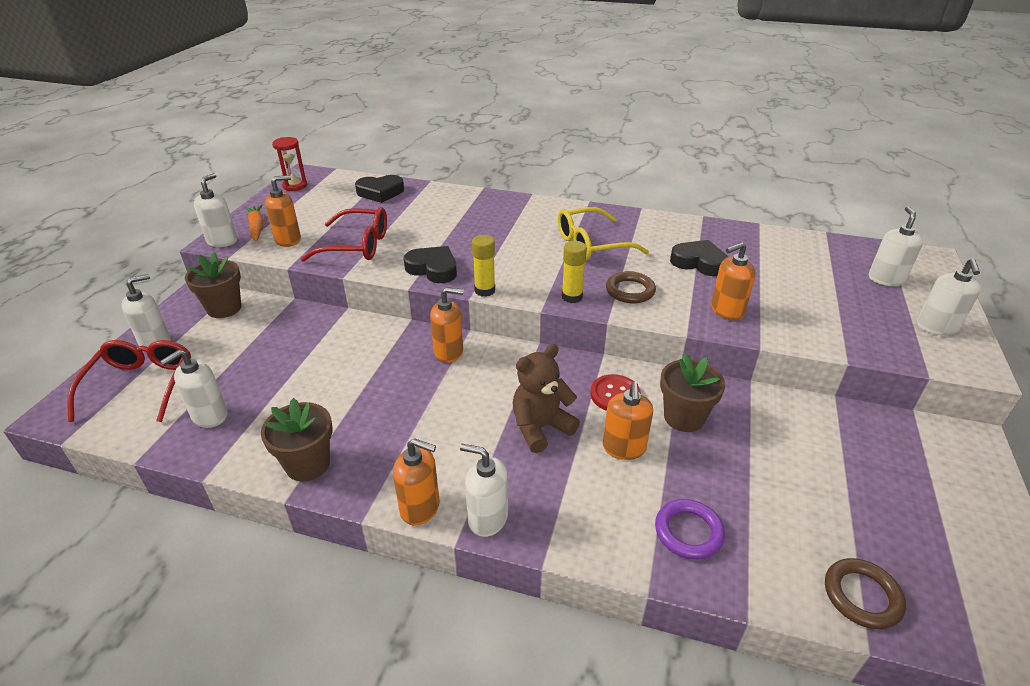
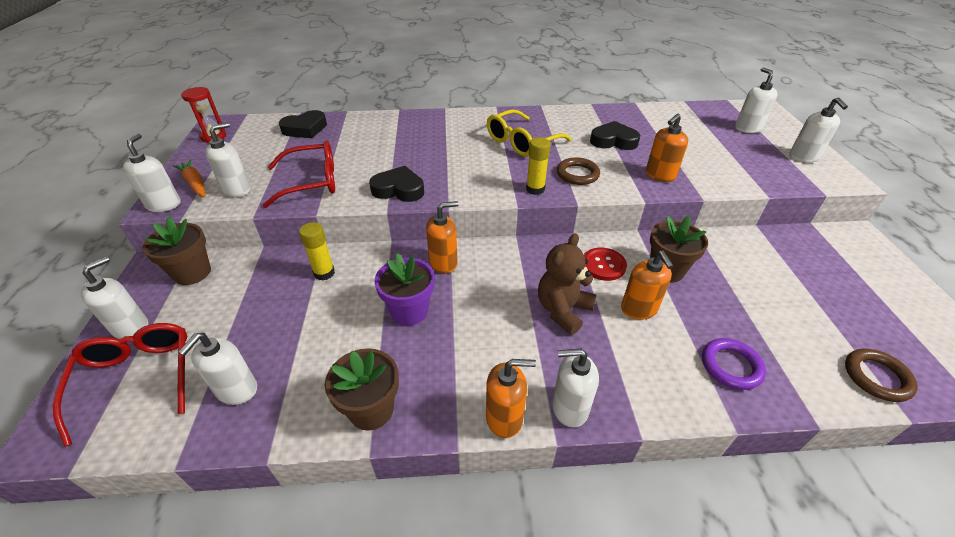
camera: 20 degrees left, 5 degrees up
(288, 240) = (237, 190): orange soap dispenser -> white soap dispenser
(390, 389) = (409, 311): none -> purple flower pot
(484, 290) = (458, 199): yellow glue stick -> yellow glue stick (324, 273)

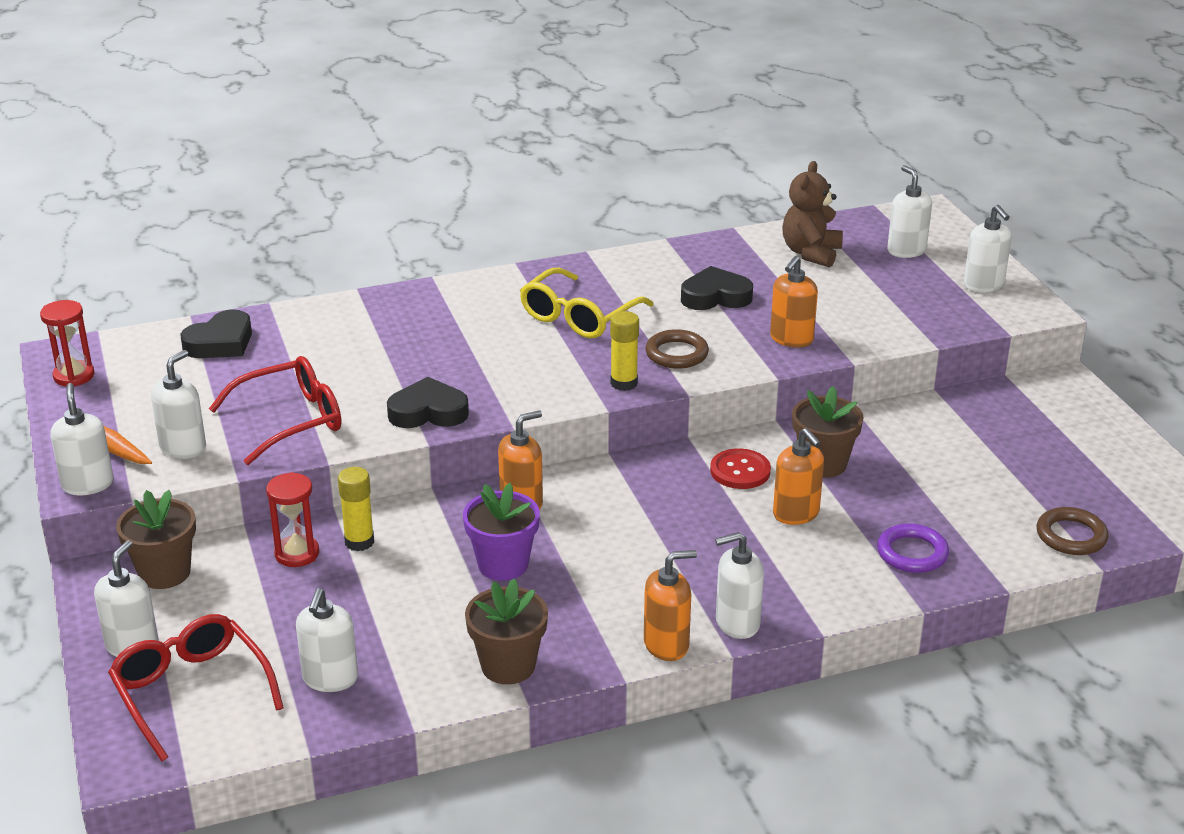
camera: 15 degrees left, 10 degrees down
(280, 274) = (297, 554): none -> red hourglass
(563, 310) = (701, 530): brown teddy bear -> brown teddy bear (811, 253)

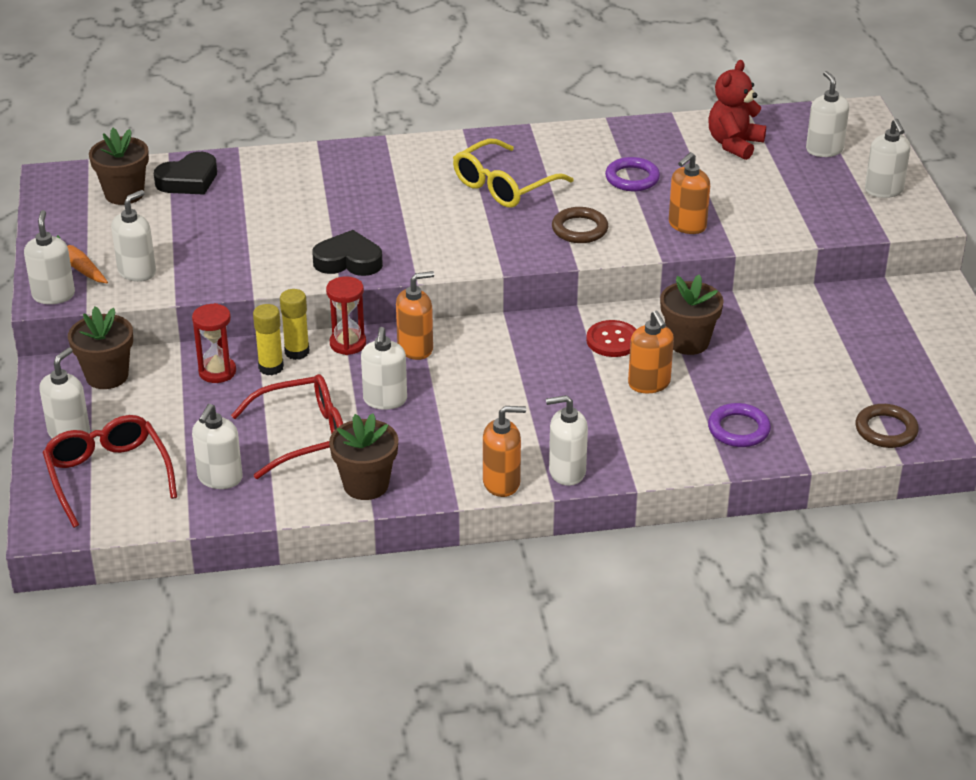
camera: 10 degrees right, 5 degrees up
(74, 376) = (60, 199): red hourglass -> red hourglass (348, 344)
(149, 364) = (124, 194): none -> brown flower pot
(290, 420) = (231, 257): red glasses -> red glasses (303, 435)
(503, 564) = (385, 400): purple flower pot -> white soap dispenser
(624, 383) = (524, 252): yellow glue stick -> yellow glue stick (297, 352)
(715, 296) = (632, 178): black heart -> purple ring
(811, 253) = (734, 144): brown teddy bear -> red teddy bear

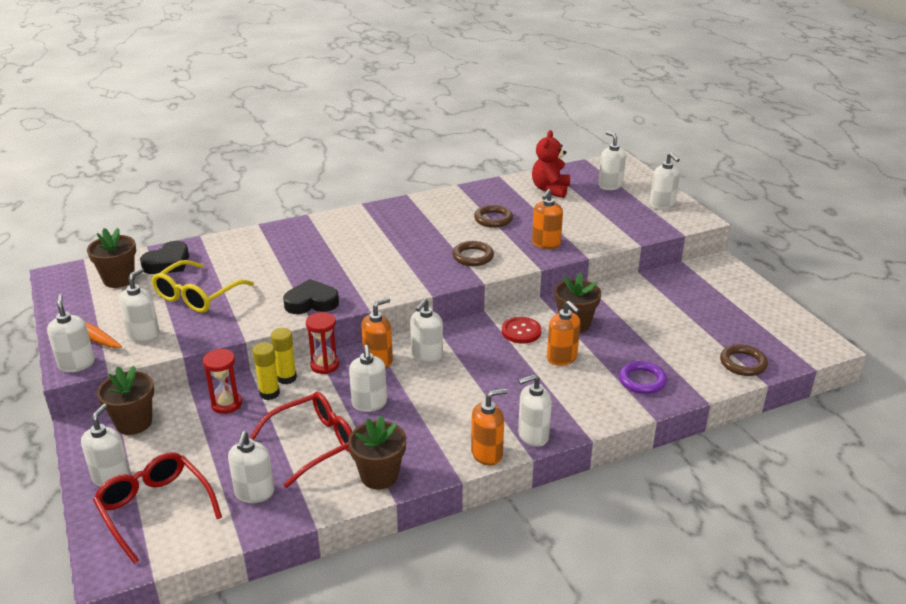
camera: 15 degrees left, 5 degrees down
(478, 352) = (426, 356): none -> white soap dispenser
(504, 186) = (406, 235): yellow glasses -> yellow glasses (197, 296)
(632, 178) = (493, 219): purple ring -> brown ring

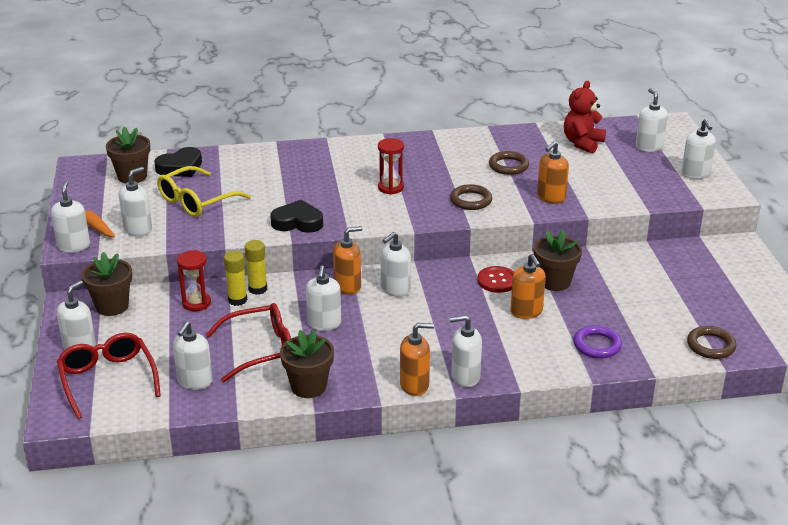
camera: 15 degrees right, 0 degrees up
(324, 365) = (296, 283): red hourglass -> red hourglass (390, 188)

